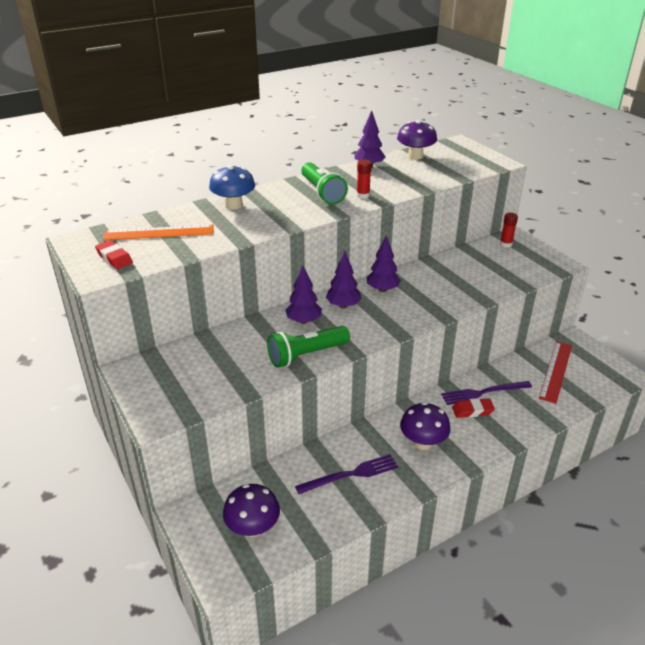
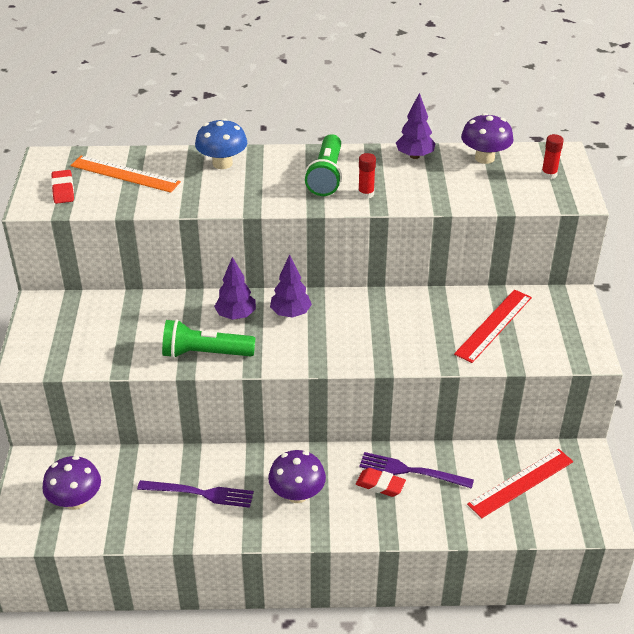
camera: 30 degrees right, 5 degrees up
(382, 289) = (349, 310): purple tree -> none
(485, 267) = (493, 325): none -> red ruler
(506, 244) = (551, 305): red glue stick -> red glue stick (549, 174)

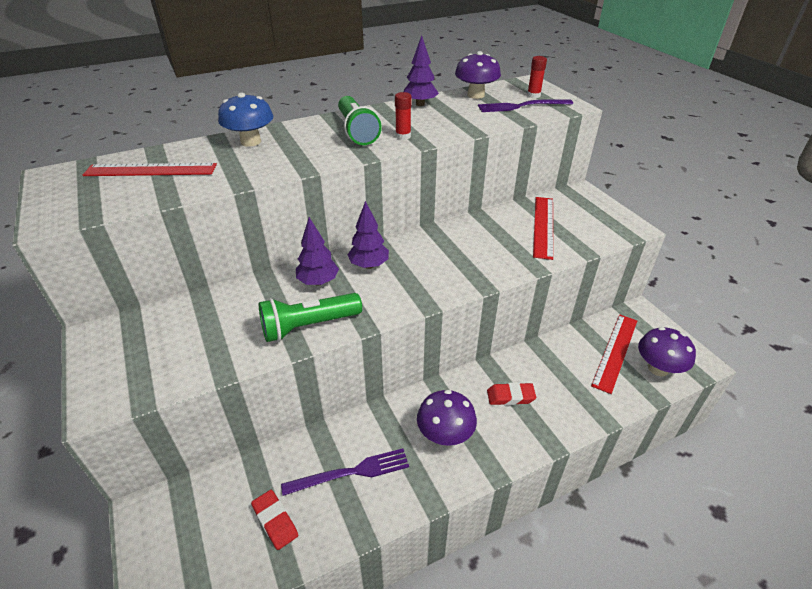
camera: 25 degrees left, 0 degrees up
(63, 190) = (83, 198): red eraser -> red eraser (275, 521)
(75, 500) = (217, 538): purple mushroom -> purple mushroom (658, 368)
(125, 174) = (151, 170): orange ruler -> red ruler
(412, 471) = (527, 374): purple fork -> purple fork (522, 106)

